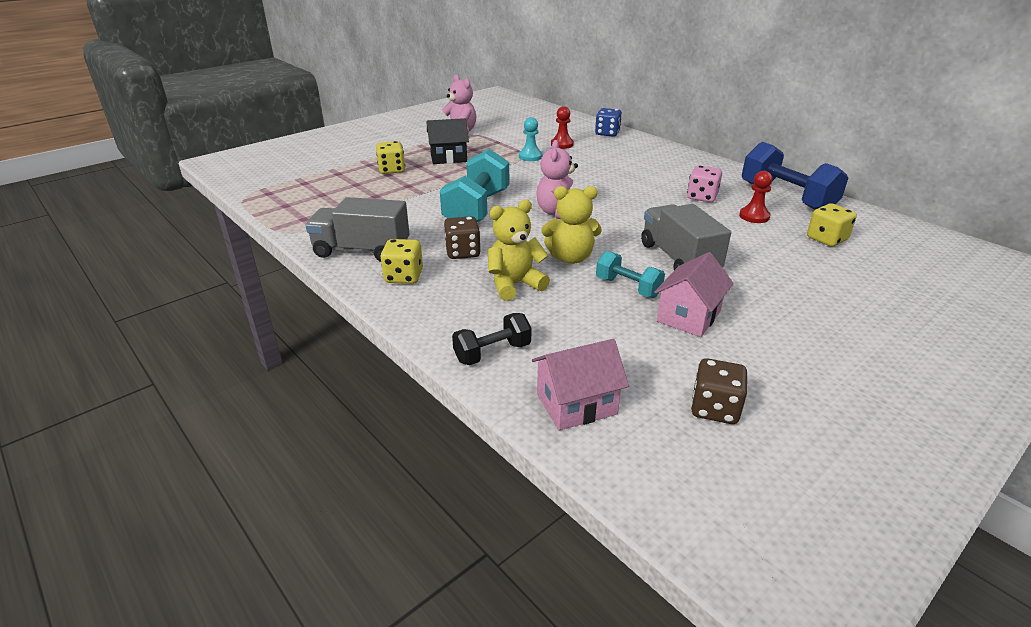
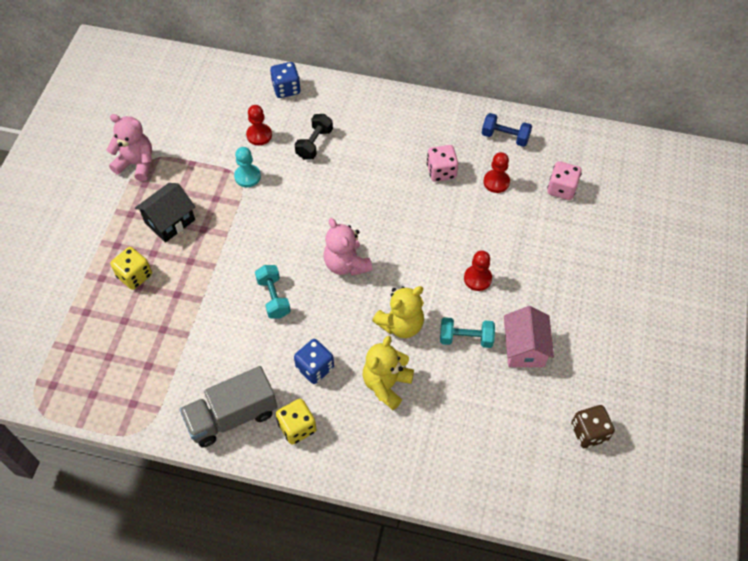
camera: 35 degrees left, 25 degrees up
(463, 252) = (315, 368): brown dice -> blue dice
(477, 209) = (273, 297): turquoise dumbbell -> turquoise dumbbell, size x0.54
(492, 353) = (430, 469): black dumbbell -> black dumbbell (314, 144)
(576, 404) = (513, 481): pink house -> none
(679, 259) = (477, 278): grey truck -> red pawn
(786, 198) = (505, 137): blue dumbbell -> blue dumbbell, size x0.54
(826, 239) = (561, 189): yellow dice -> pink dice

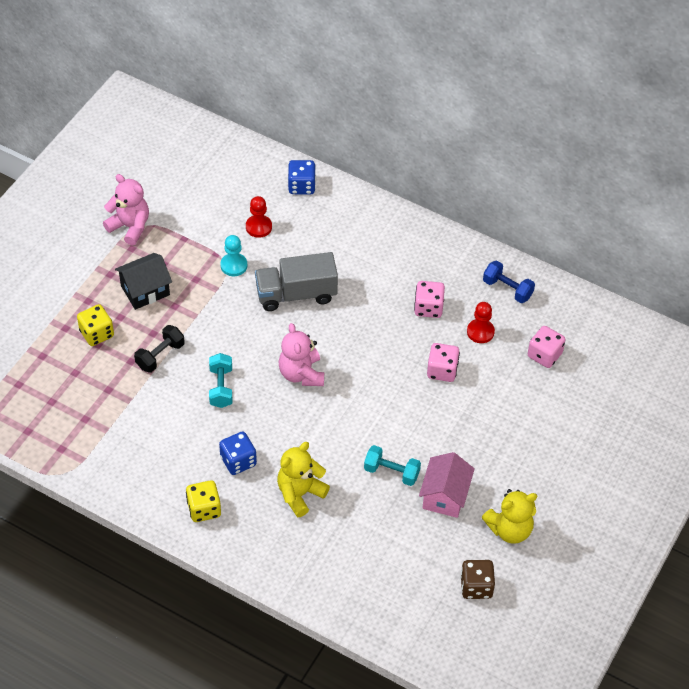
camera: 15 degrees right, 5 degrees down
(232, 416) = (147, 483): grey truck -> grey truck (296, 294)
(314, 144) = (311, 249): black dumbbell -> black dumbbell (160, 356)
(401, 324) = (334, 443): yellow teddy bear -> yellow teddy bear (509, 529)
(475, 227) = (442, 370): none -> pink dice
(477, 278) = (424, 420): red pawn -> none

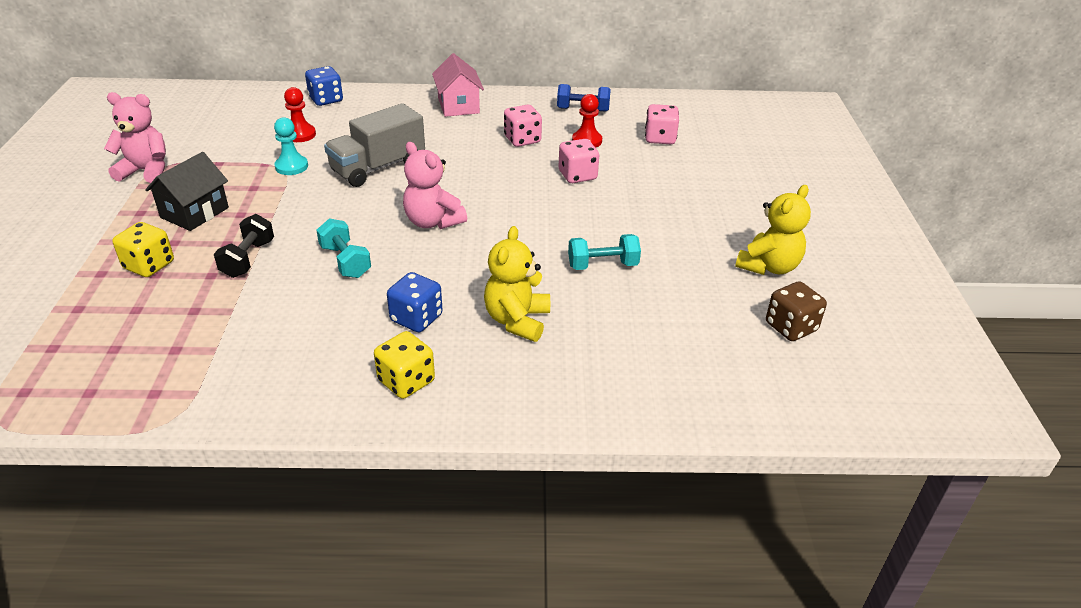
camera: 30 degrees left, 15 degrees down
(445, 496) = (677, 264): pink house -> pink house (458, 106)

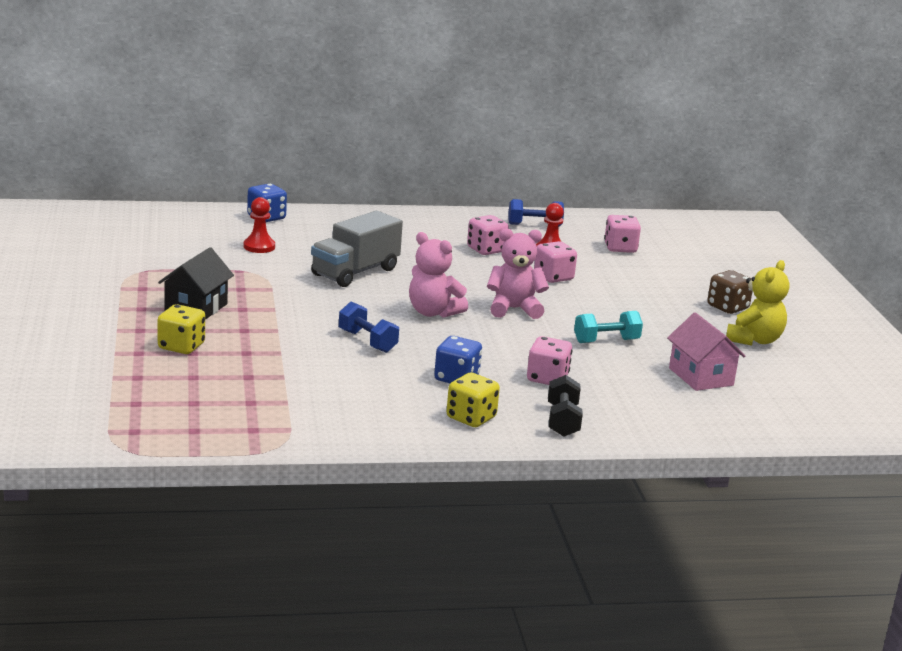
camera: 10 degrees left, 15 degrees down
(146, 171) = (121, 277): pink teddy bear -> pink teddy bear (514, 309)
(248, 259) = (273, 341): black dumbbell -> black dumbbell (562, 421)
(291, 166) = (268, 272): turquoise pawn -> none
(345, 261) = (367, 341): turquoise dumbbell -> blue dumbbell
(458, 106) = (407, 222): pink house -> pink house (701, 377)
(517, 320) = (547, 378): yellow teddy bear -> pink dice
(791, 327) = (785, 379): brown dice -> brown dice (727, 307)

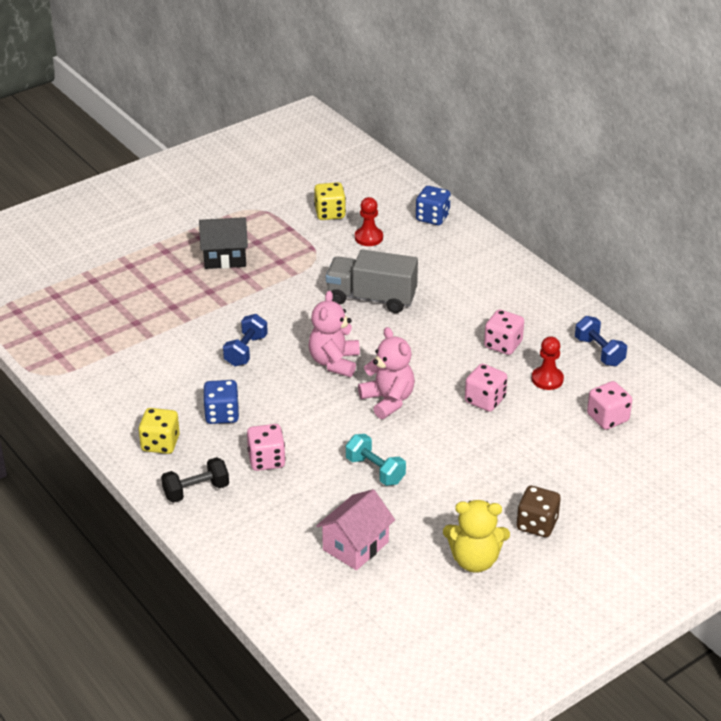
camera: 65 degrees right, 15 degrees up
(181, 346) = (156, 277): yellow dice -> yellow dice (330, 213)

